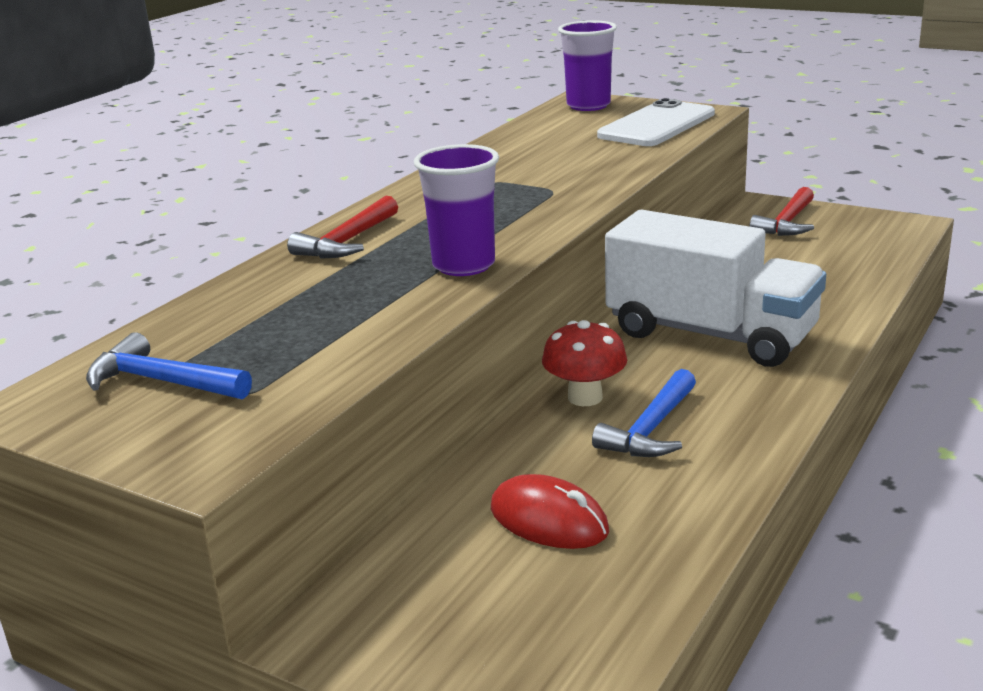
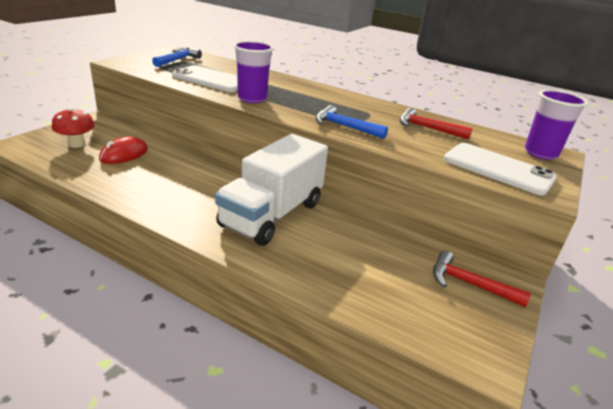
camera: 85 degrees right, 5 degrees up
(343, 316) = (212, 79): none -> white phone
(347, 241) = (291, 84): red hammer -> red hammer (427, 128)
(585, 397) = (216, 172): red mushroom -> red mushroom (77, 144)
(651, 429) = (177, 182): blue hammer -> blue hammer (344, 126)

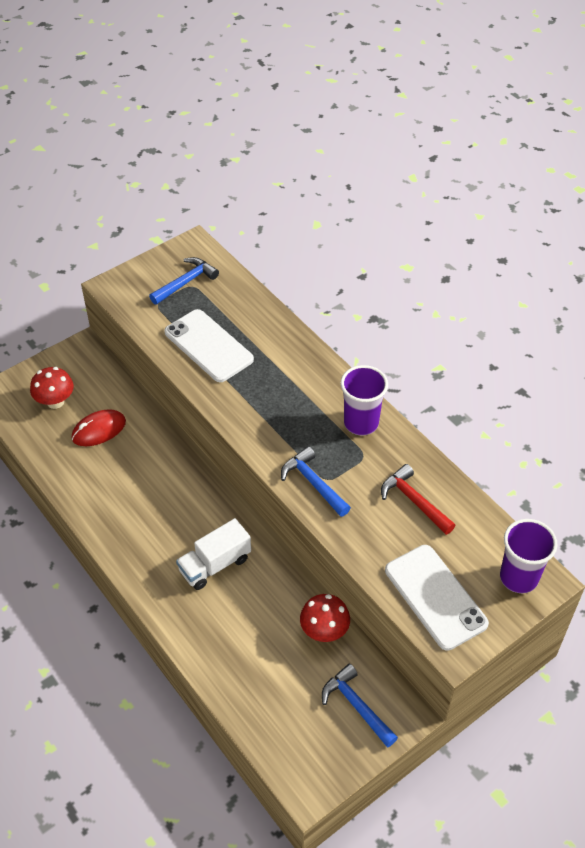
camera: 25 degrees right, 20 degrees up
(252, 99) = (237, 403): purple cup -> purple cup (361, 423)
(272, 214) = (215, 564): white truck -> white truck, size x0.57
(398, 239) = (324, 631): none -> red mushroom
(469, 284) = (356, 706): red hammer -> blue hammer

